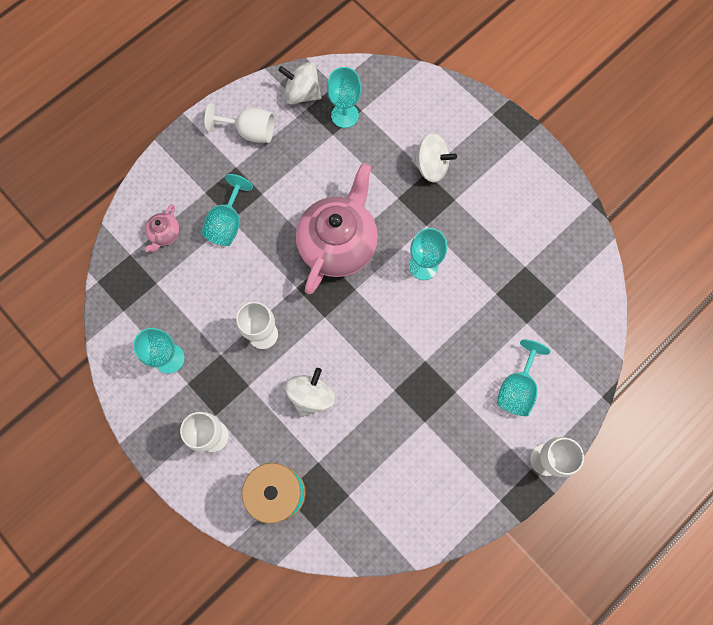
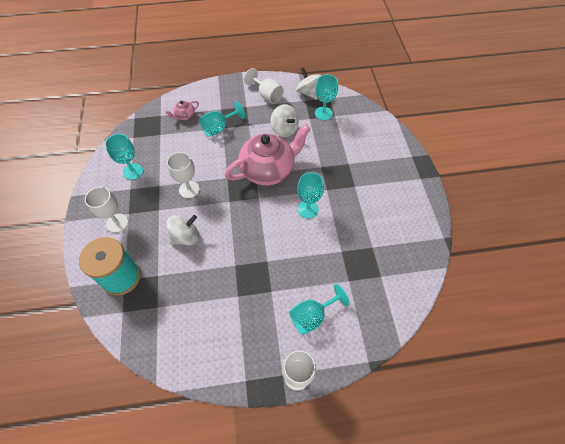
camera: 35 degrees right, 15 degrees down
(431, 166) = (353, 162): white spinning top -> white spinning top (284, 129)

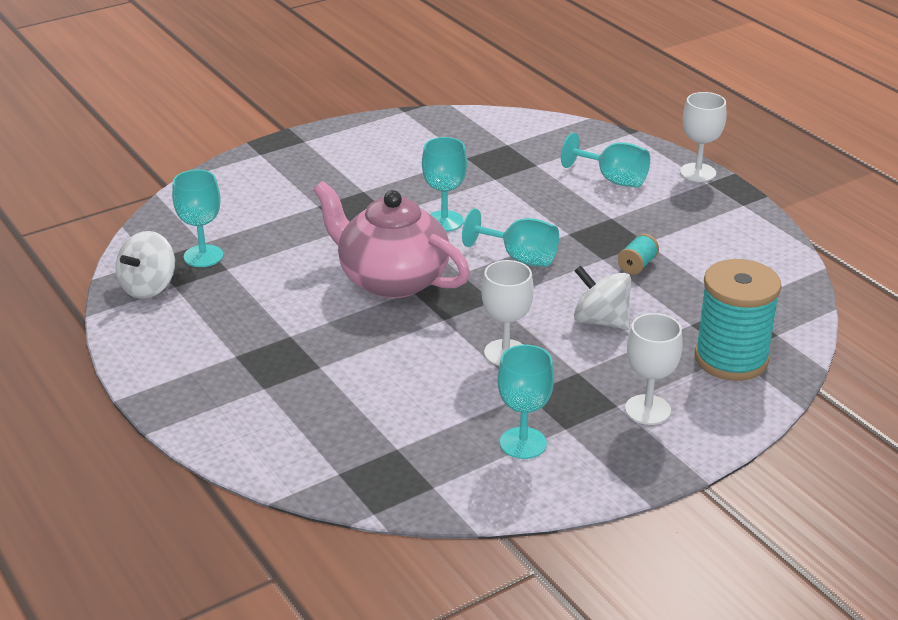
camera: 115 degrees left, 25 degrees down
(184, 116) = (317, 433): pink teapot -> none
(219, 128) = (324, 370): turquoise goblet -> turquoise goblet (520, 258)
(219, 278) = (637, 265): none -> turquoise spool
(267, 95) = (184, 337): white goblet -> none
(284, 129) = (276, 289): white spinning top -> none

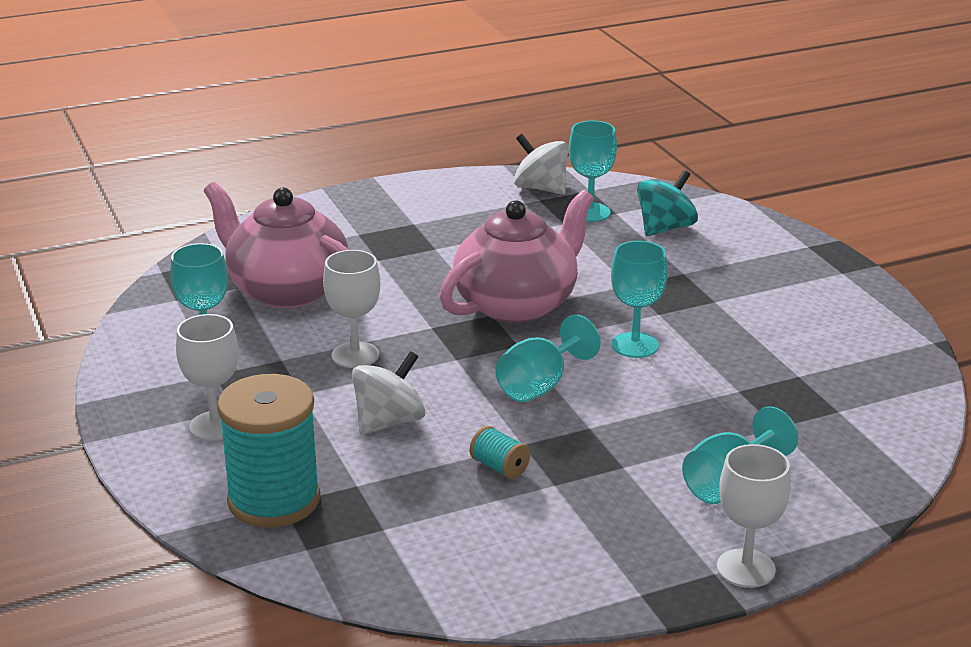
camera: 100 degrees right, 5 degrees down
(233, 217) = (665, 228): none -> turquoise spinning top
(397, 414) = (287, 290): none -> pink teapot

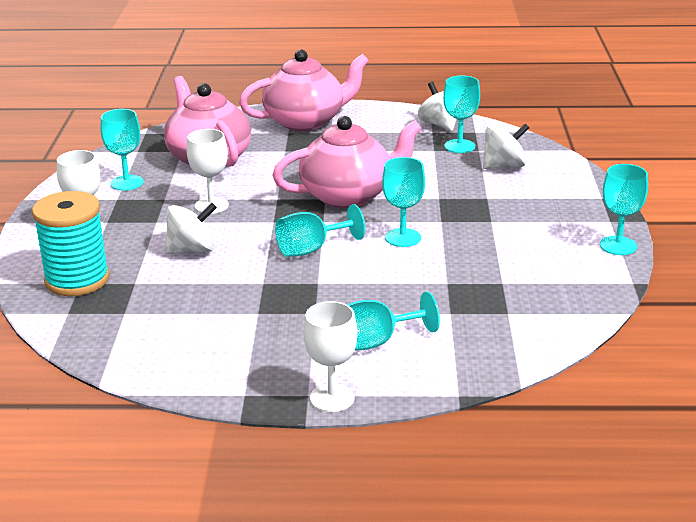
camera: 25 degrees right, 0 degrees up
(367, 214) = (305, 121): none -> pink teapot
(499, 467) = (233, 293): turquoise spool -> none
(665, 228) = (504, 166): turquoise spinning top -> white spinning top
(878, 301) = (618, 246): none -> turquoise goblet

